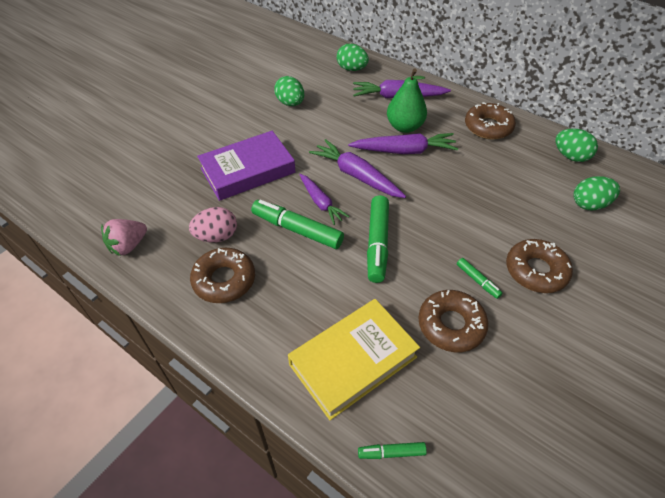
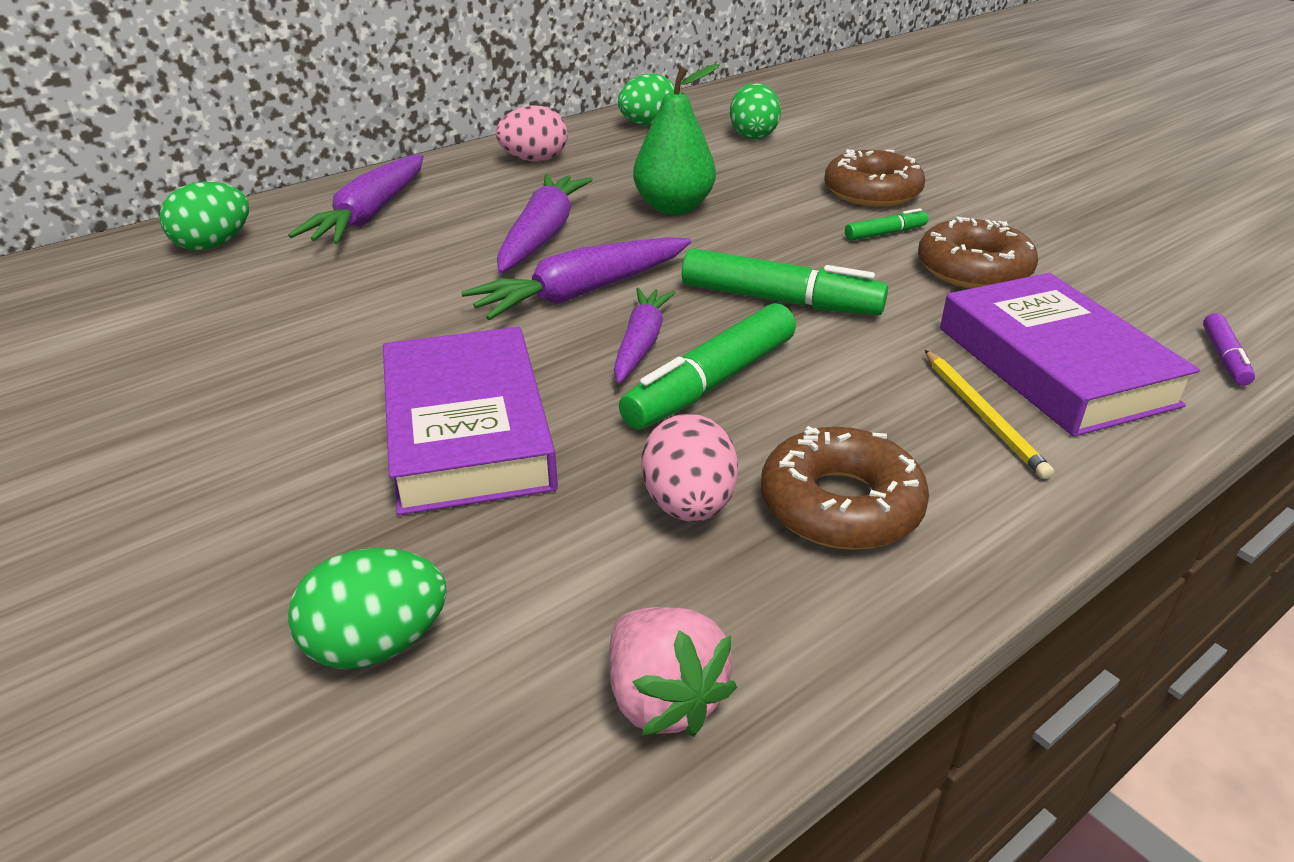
camera: 75 degrees left, 15 degrees down
(290, 103) = (253, 338): green egg -> green egg (377, 645)
(298, 328) = (983, 415): none -> yellow pencil
(320, 203) = (641, 344): purple carrot -> purple carrot turned 60 degrees counterclockwise
(353, 360) = (1054, 366): yellow book -> purple book
(391, 452) = (1224, 358): green marker -> purple marker
(404, 127) = (471, 224): green pear -> green pear (673, 207)
(488, 127) = (534, 160): brown donut -> pink egg

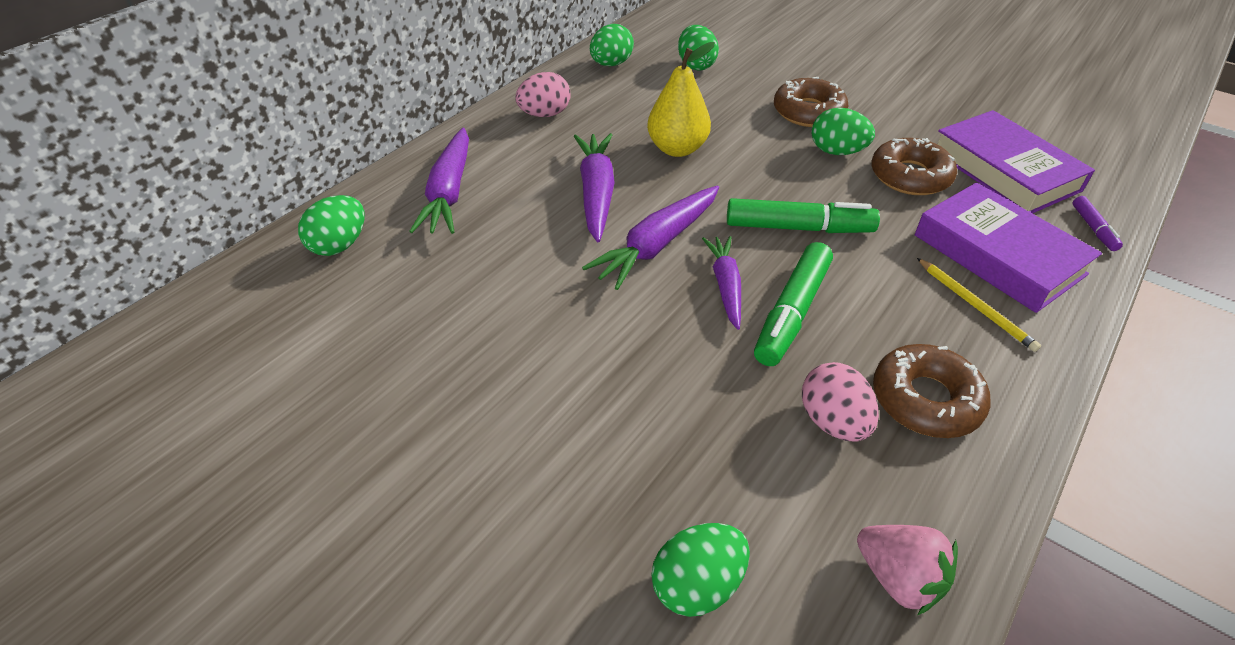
camera: 15 degrees left, 10 degrees up
(467, 431) = (650, 390): purple book -> purple book (1004, 170)
(673, 207) = (677, 149): green pear -> yellow pear
(885, 233) = (837, 152): green marker -> green egg

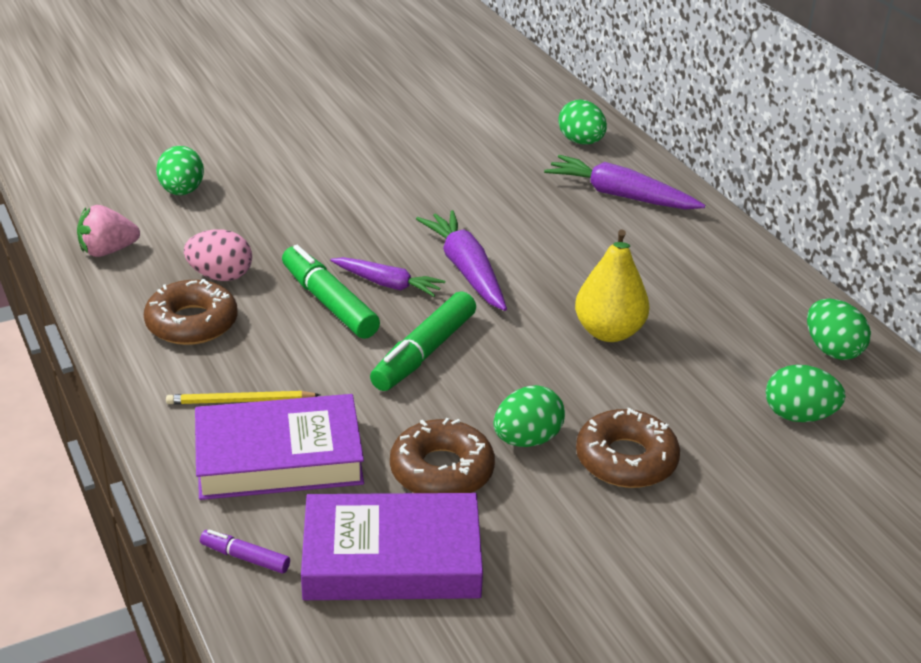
camera: 115 degrees right, 10 degrees down
(545, 114) = (730, 273): pink egg -> none
(596, 193) = (565, 263): purple carrot -> none

